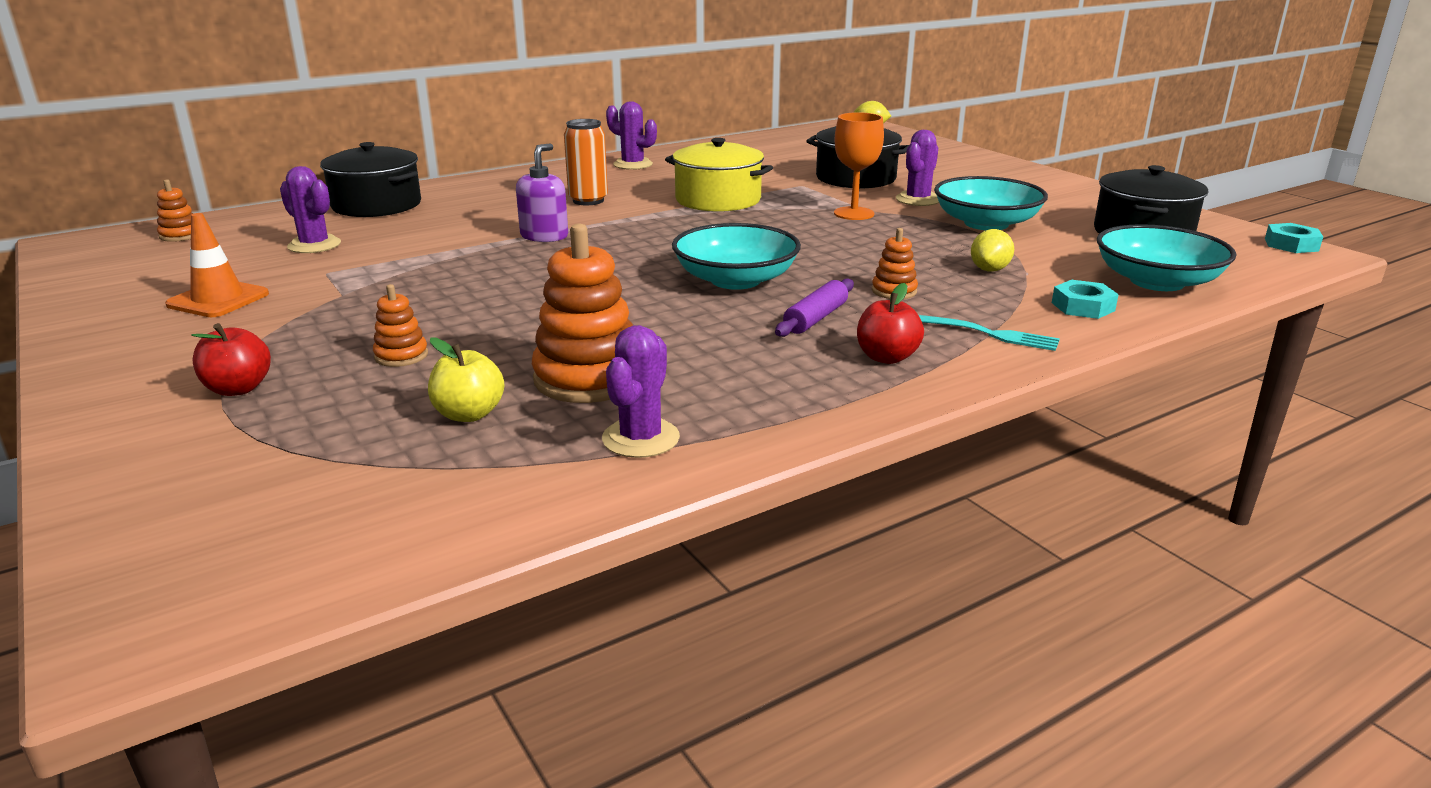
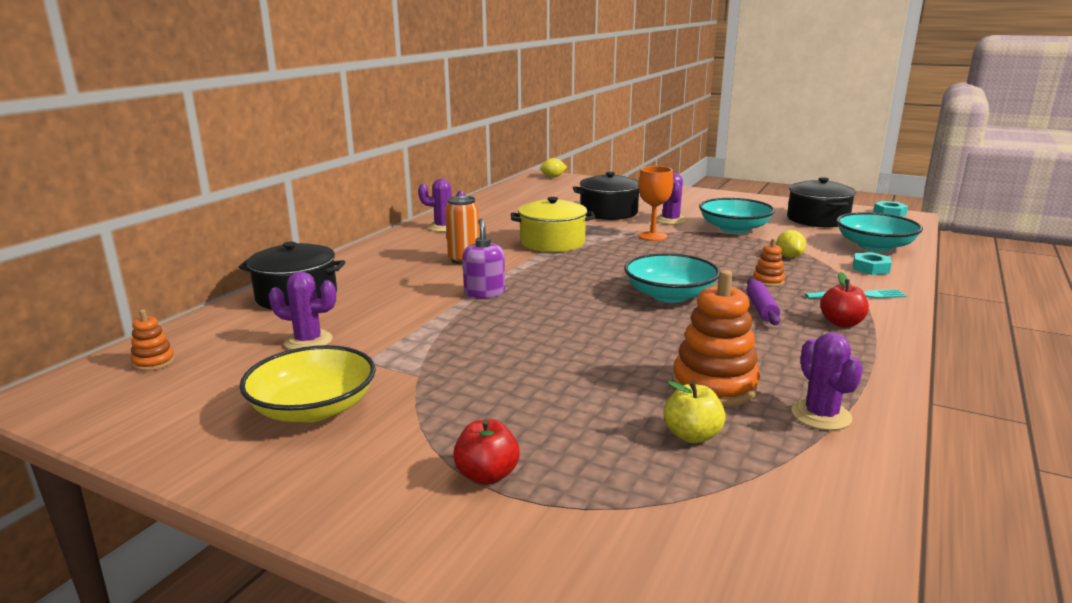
camera: 30 degrees left, 5 degrees down
(218, 299) = (313, 408): orange traffic cone -> yellow bowl
(401, 356) = (560, 409): orange stacking toy -> none

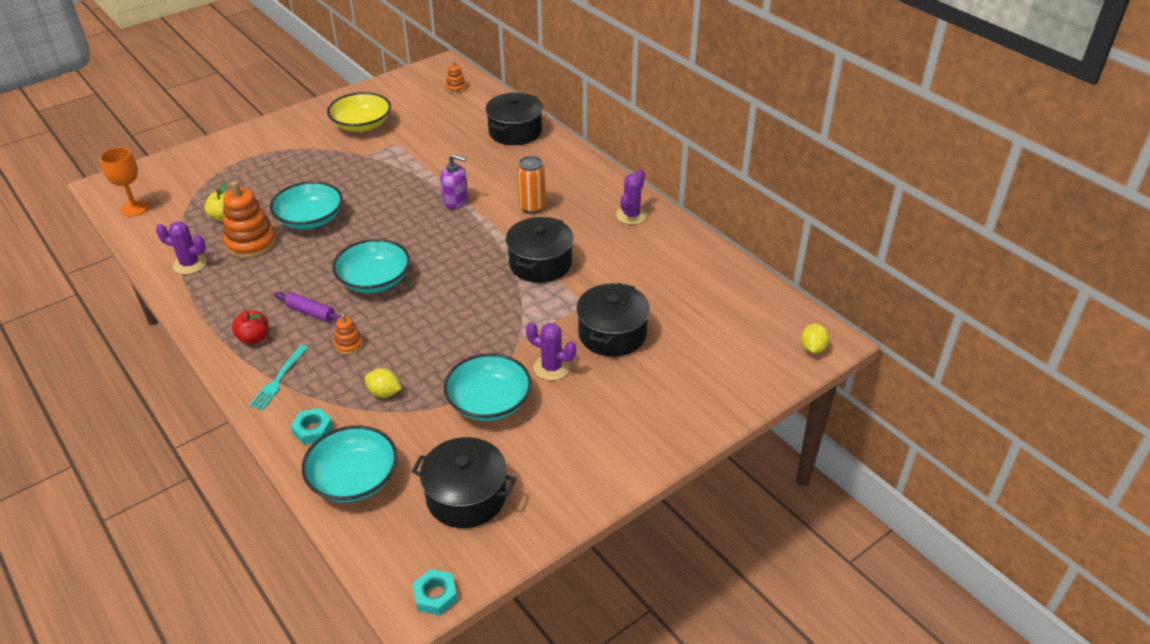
camera: 115 degrees right, 20 degrees up
(308, 341) = (440, 130): purple cactus -> none
(487, 475) = (262, 157): red apple -> none
(552, 242) = (540, 263): yellow pot -> black pot
(613, 363) = (310, 219): none -> turquoise bowl
(652, 236) = (510, 331): orange goblet -> orange goblet (135, 208)

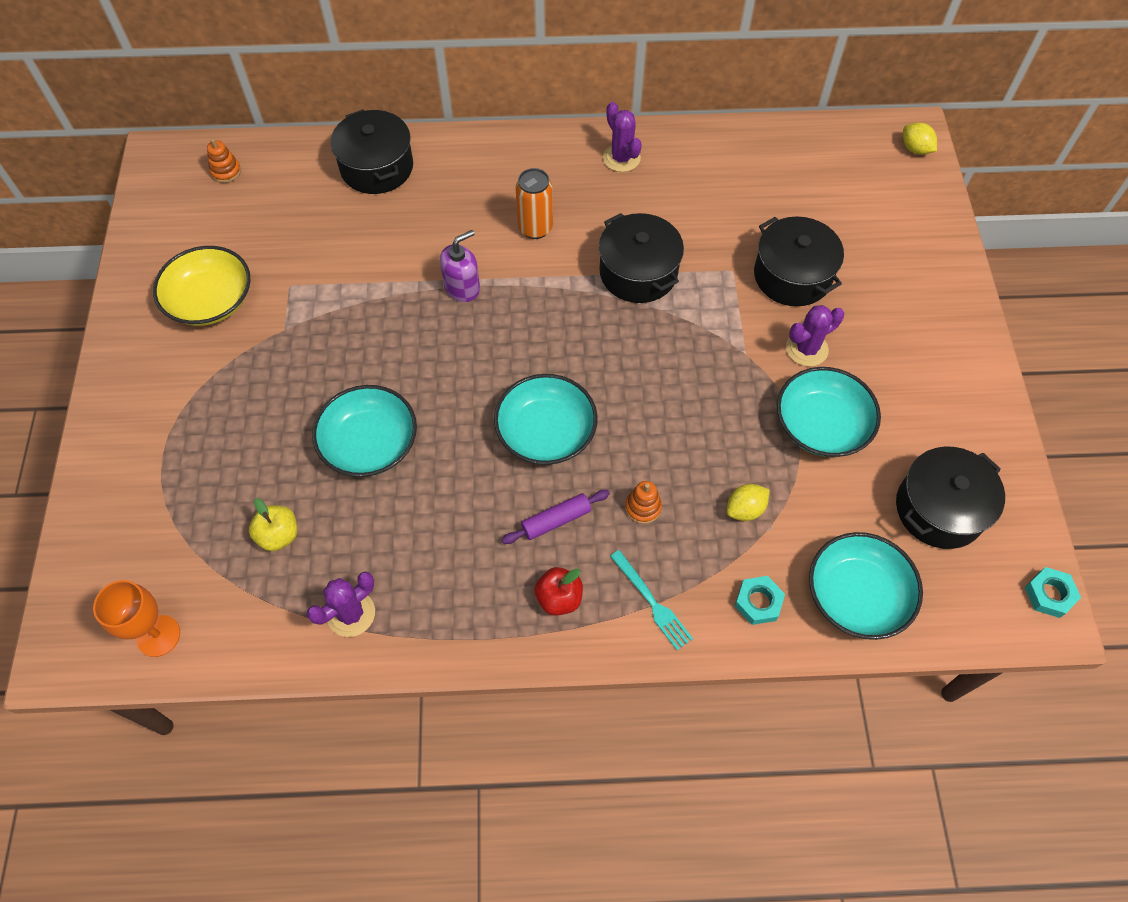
camera: 55 degrees left, 20 degrees up
(251, 243) = (365, 527): orange stacking toy -> none

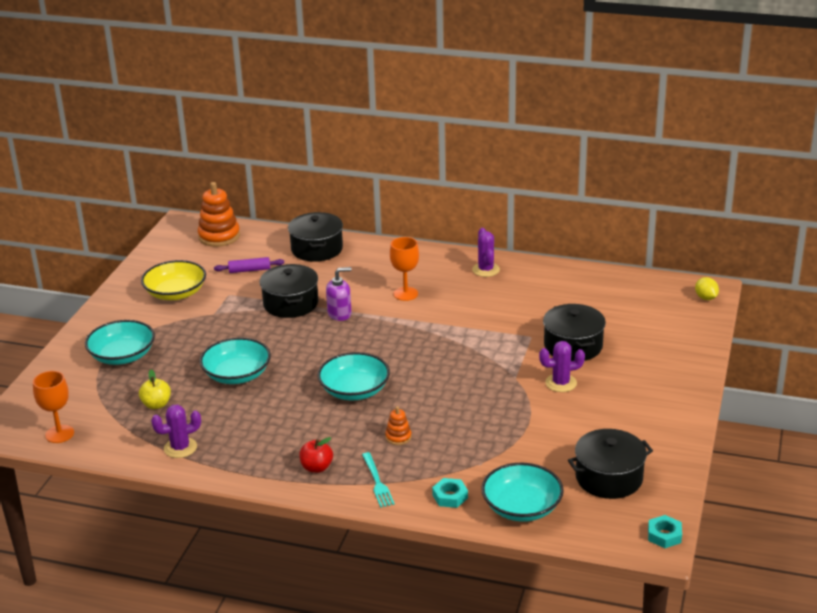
camera: 20 degrees right, 30 degrees down
(226, 172) = (219, 236): orange stacking toy -> orange stacking toy, size x2.01
(535, 228) = (405, 294): orange can -> orange goblet
(556, 520) = (336, 432): purple rolling pin -> purple rolling pin (249, 270)
(638, 272) = (463, 326): black pot -> black pot (291, 303)
(745, 509) = (468, 451): yellow lemon -> none
(821, 425) = (548, 421): turquoise bowl -> turquoise bowl (122, 356)

